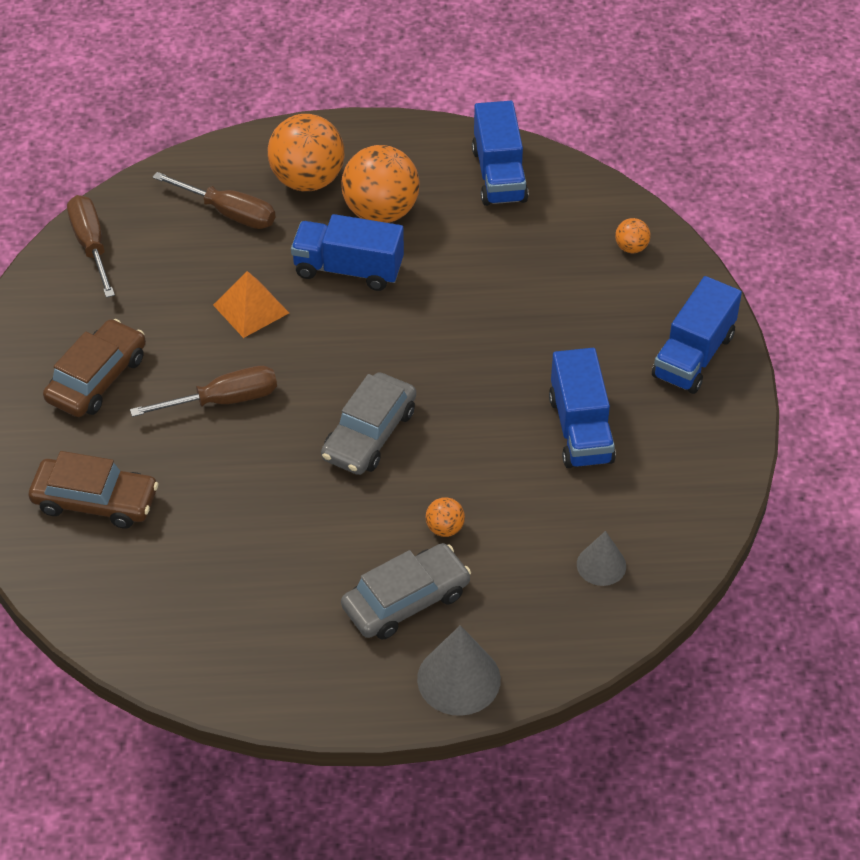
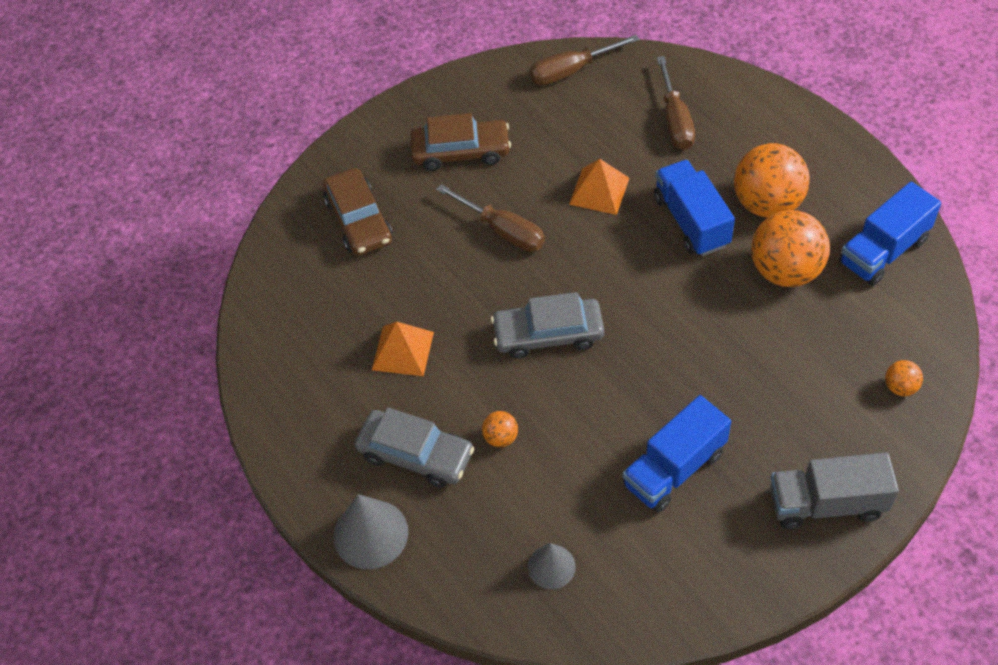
camera: 60 degrees right, 5 degrees up
(91, 246) = (571, 71): brown screwdriver -> brown screwdriver turned 150 degrees counterclockwise
(284, 549) = (402, 351): none -> orange pyramid
(307, 180) = (752, 142): orange ball -> orange ball (785, 271)
(693, 356) = (826, 503): blue truck -> grey truck

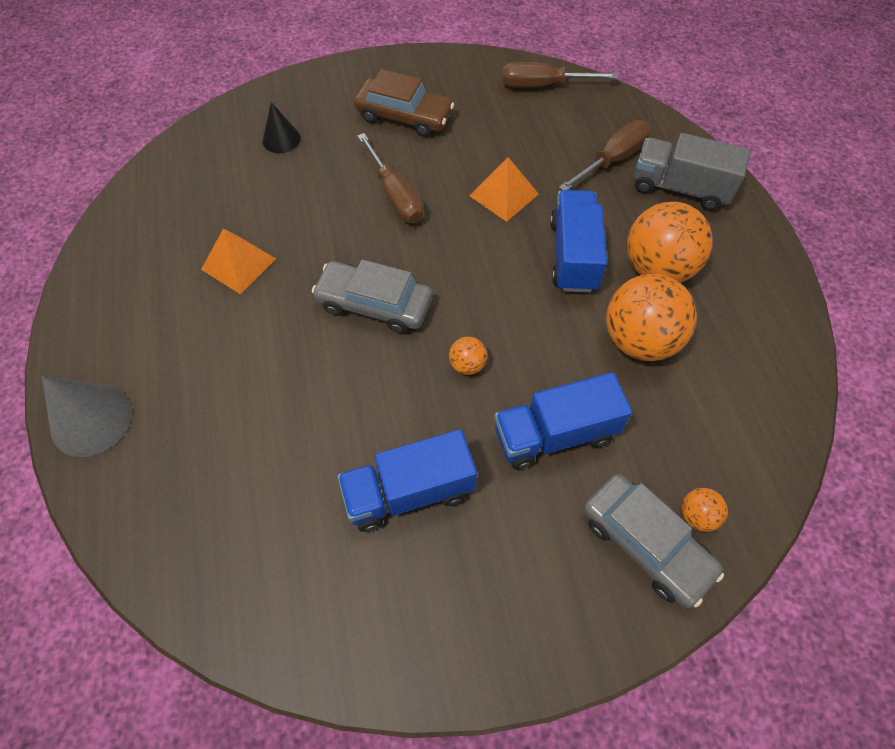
camera: 20 degrees right, 5 degrees up
(359, 220) = (281, 139): brown car -> black cone
(415, 454) = (183, 363): grey car -> grey car (645, 543)
(501, 437) = (267, 382): orange ball -> orange ball (467, 365)
(551, 566) = (226, 536): grey cone -> none
(675, 120) = (612, 160): brown screwdriver -> brown screwdriver turned 150 degrees counterclockwise
(826, 503) = (545, 609): grey truck -> grey truck (680, 188)
(883, 251) = (754, 362): blue truck -> blue truck (555, 434)

